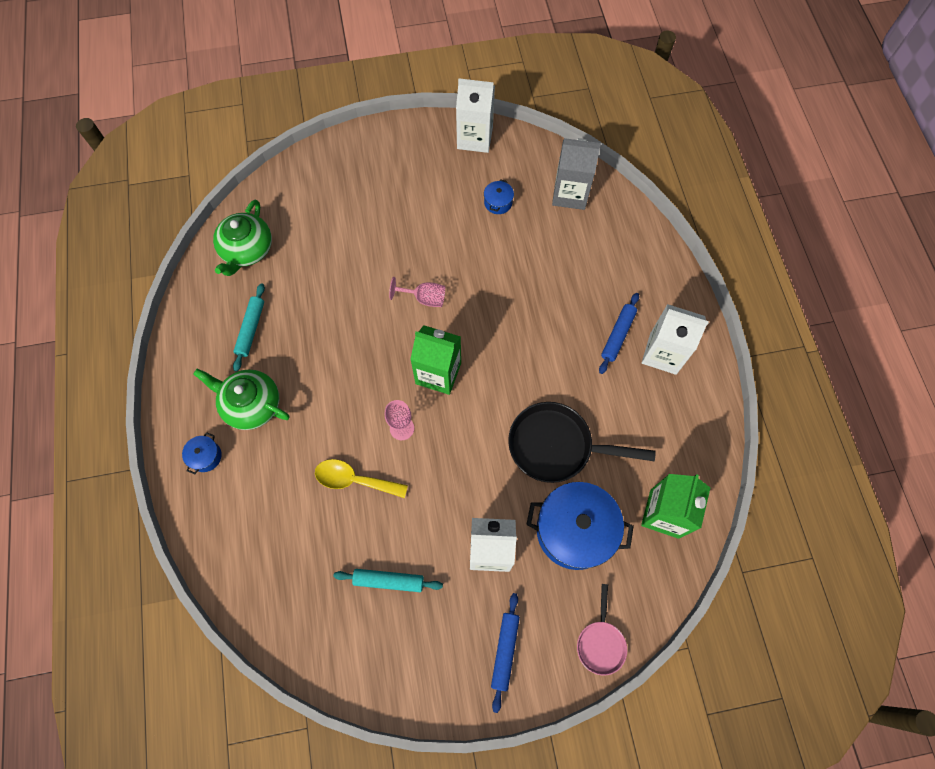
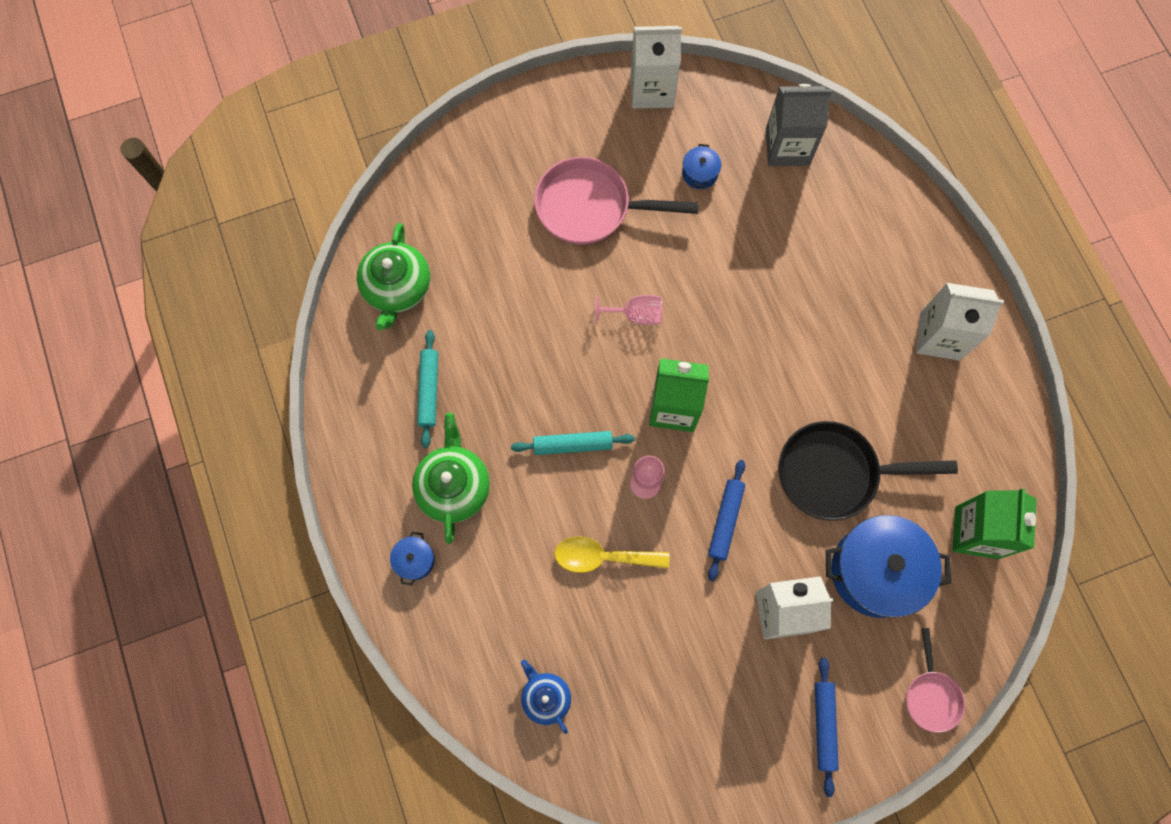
camera: 10 degrees left, 5 degrees up
(251, 404) = (454, 486): green teapot -> green teapot turned 75 degrees clockwise
(281, 584) = (545, 697): none -> blue teapot
(389, 581) = (672, 669): turquoise rolling pin -> turquoise rolling pin (573, 444)
(408, 215) = (590, 207): none -> pink pan
(618, 335) = (881, 323): blue rolling pin -> blue rolling pin (725, 521)

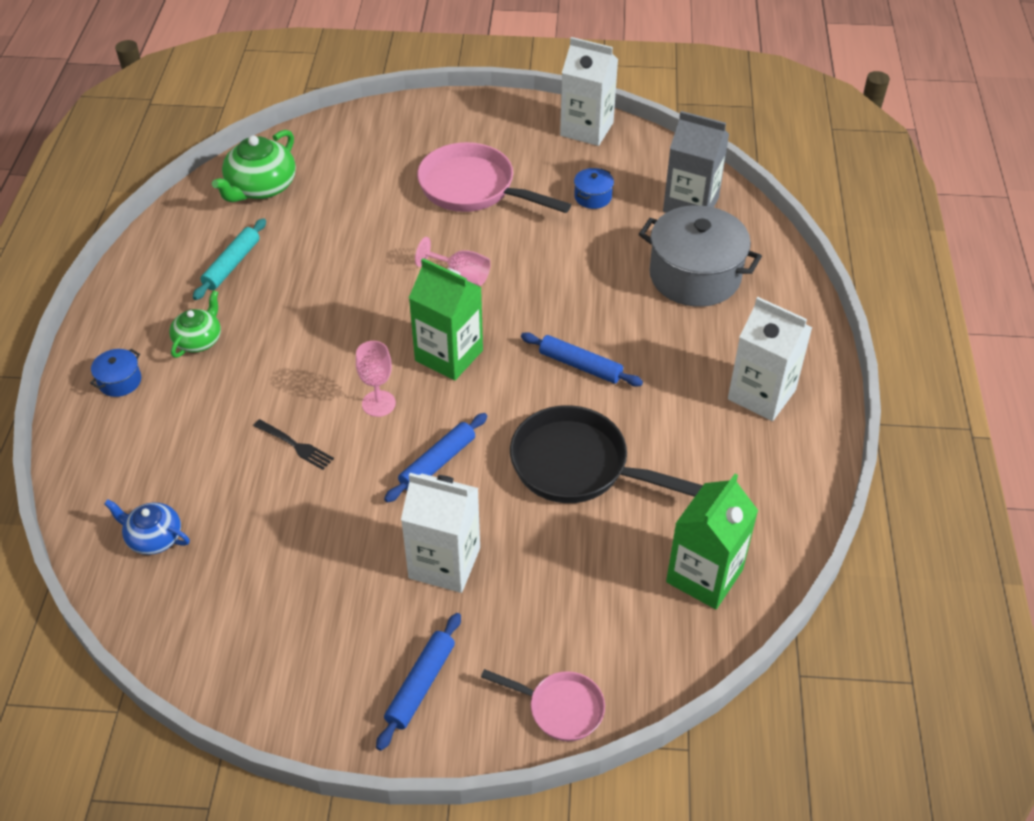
camera: 25 degrees right, 25 degrees down
(454, 486) = (199, 340): green teapot -> green teapot, size x0.62
(545, 697) = (153, 537): blue teapot -> blue teapot turned 60 degrees counterclockwise
(573, 444) = (331, 349): turquoise rolling pin -> none
(602, 557) = (295, 445): yellow spoon -> black fork
(785, 370) = (580, 365): none -> blue rolling pin
(829, 230) = (694, 276): none -> grey pot
(876, 571) = (569, 567): blue pot -> none
(931, 695) = (560, 708): pink pan -> pink pan turned 90 degrees counterclockwise

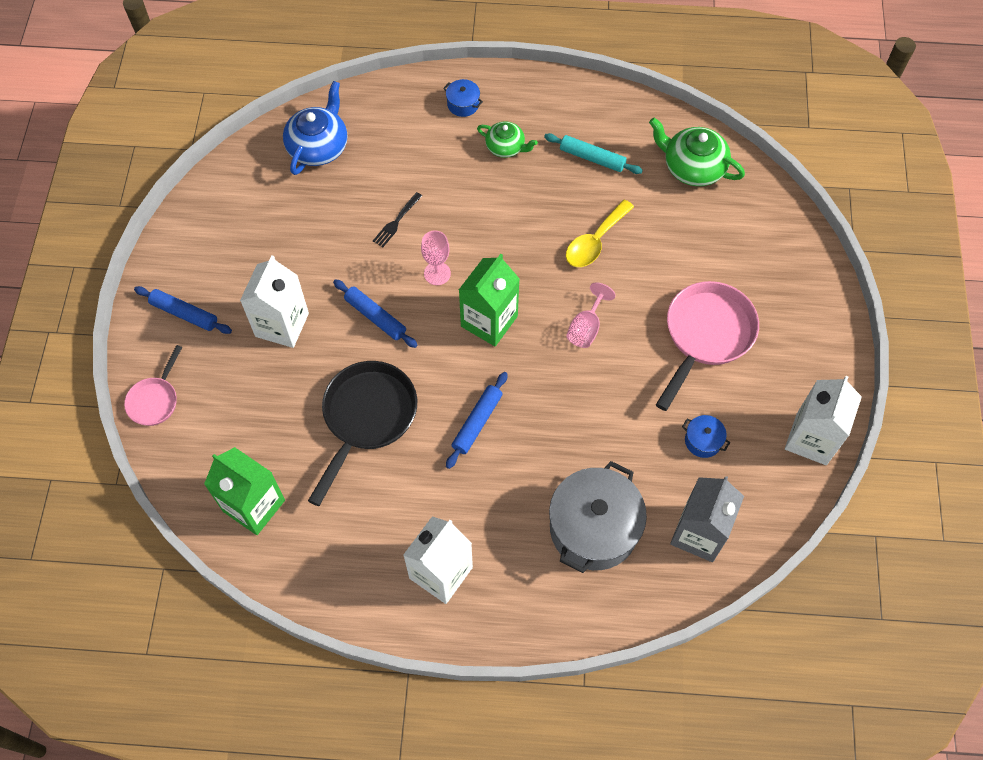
camera: 90 degrees right, 15 degrees up
(153, 537) = (318, 146): blue teapot -> blue teapot, size x1.62
(349, 266) = (595, 241): none -> yellow spoon

